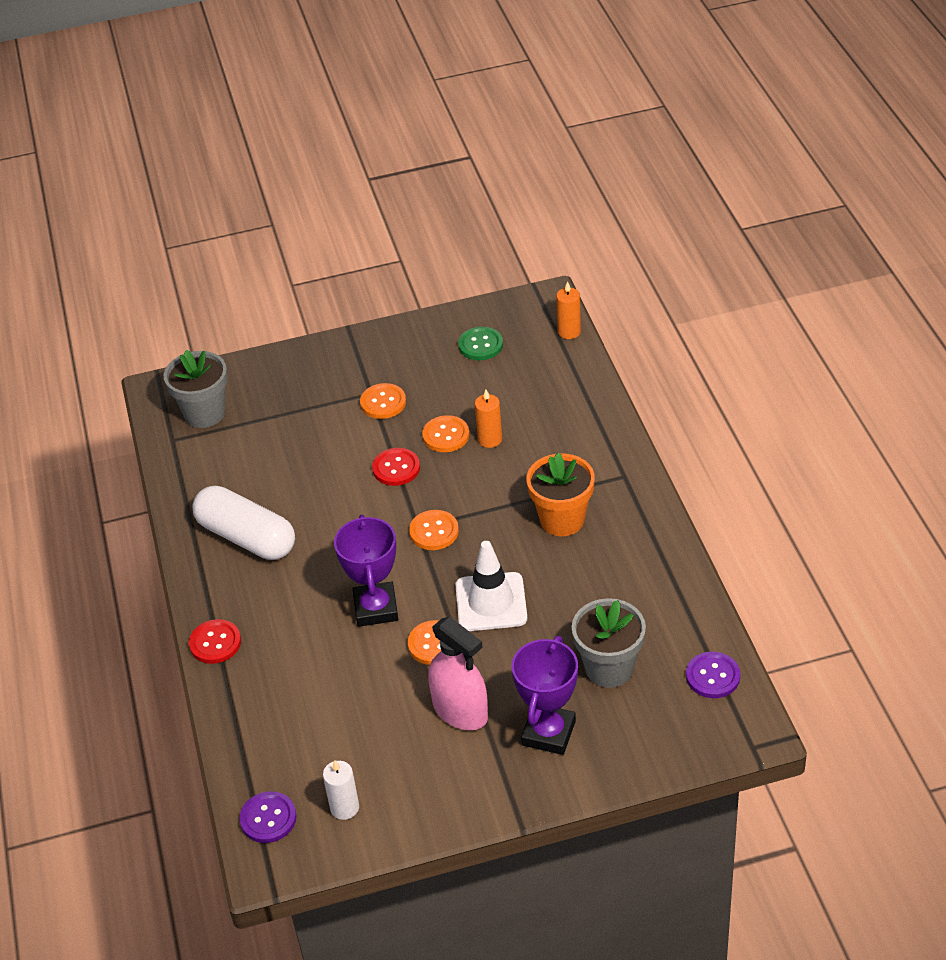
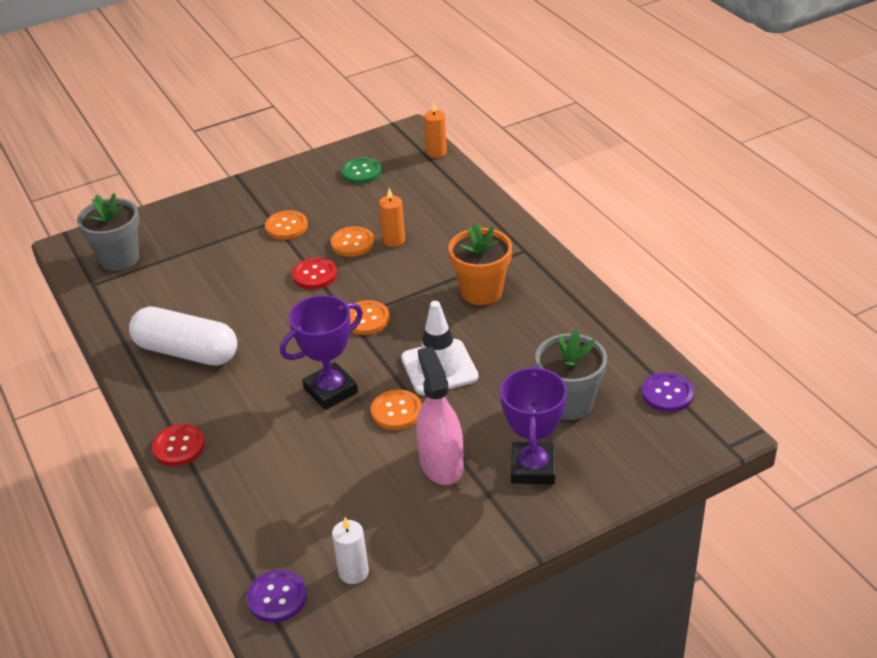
camera: 15 degrees left, 5 degrees down
(376, 608) = (330, 390): purple trophy -> purple trophy turned 75 degrees clockwise
(460, 710) = (441, 464): pink spray bottle -> pink spray bottle turned 135 degrees counterclockwise

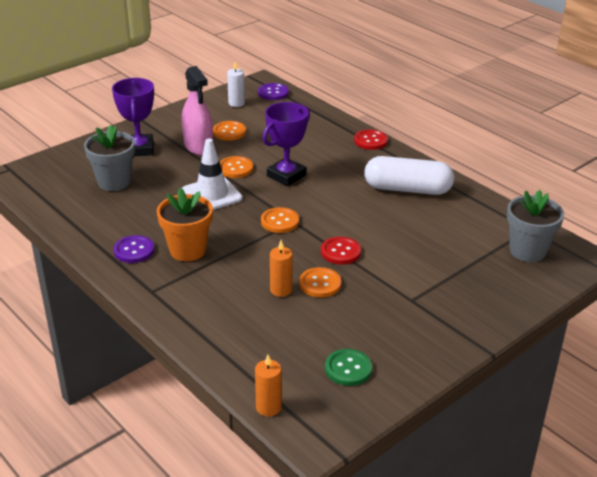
camera: 165 degrees right, 5 degrees down
(286, 226) = (394, 295): orange button -> orange button (229, 132)
(667, 394) = (43, 193): purple button -> purple button (134, 250)

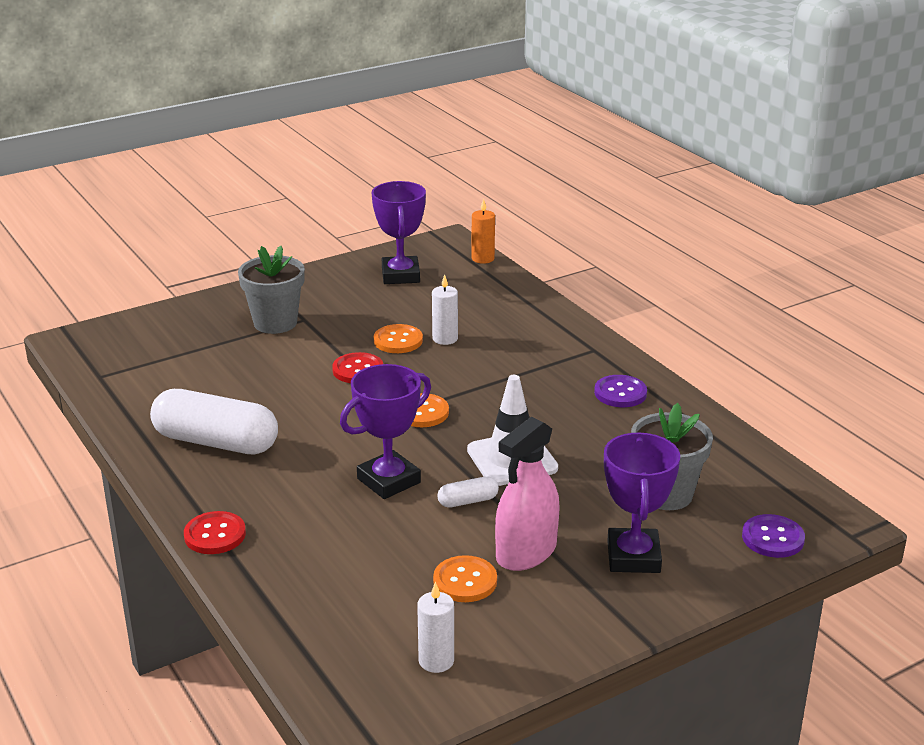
camera: 170 degrees left, 5 degrees down
(187, 250) = (551, 388): orange flower pot -> none
(198, 146) = (526, 552): pink spray bottle -> pink spray bottle turned 120 degrees counterclockwise
(235, 168) = (468, 501): orange button -> white capsule
(273, 93) = (347, 687): purple button -> purple button (772, 538)
(281, 290) = (445, 339): orange candle -> white candle
(348, 368) = (400, 275): green button -> purple trophy
(527, 251) = (129, 352): grey flower pot -> grey flower pot (275, 323)

